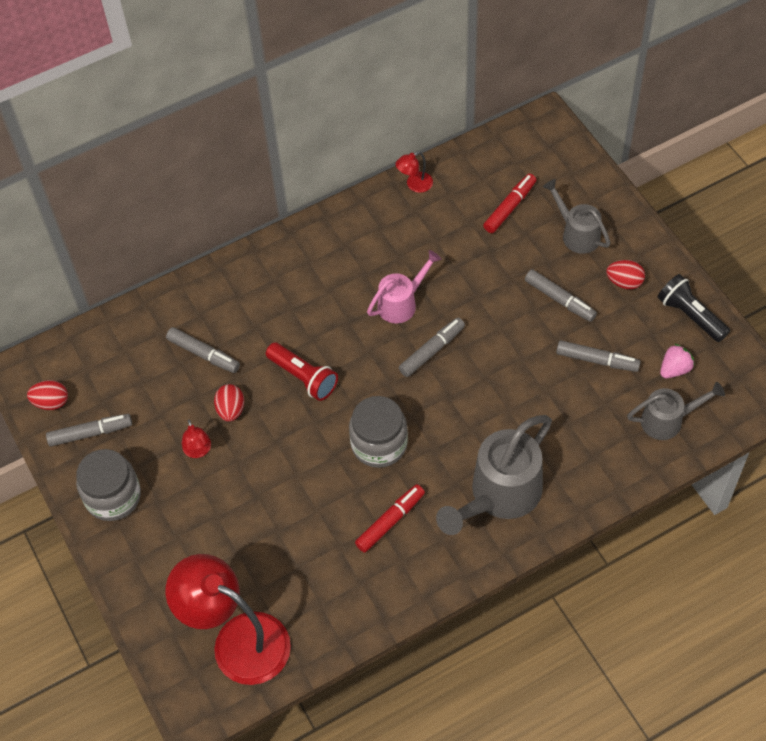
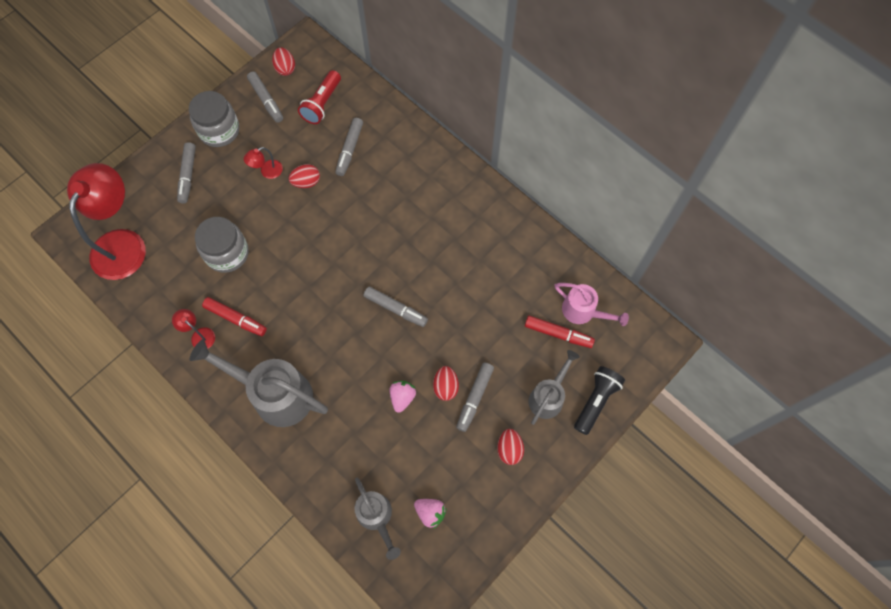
camera: 70 degrees right, 10 degrees up
(303, 377) = (346, 222): red flashlight -> red flashlight (322, 104)
(379, 444) = (301, 292): grey jar -> grey jar (227, 253)
(402, 303) = (435, 274): pink watering can -> pink watering can (583, 312)
(414, 185) = (555, 252): red lamp -> red lamp (199, 335)
(539, 323) = (445, 387): none -> red egg
(540, 367) = (402, 397): none -> pink strawberry
(597, 360) = (421, 443): grey marker -> grey marker (188, 175)
(690, 315) = (491, 516): black flashlight -> black flashlight (596, 401)

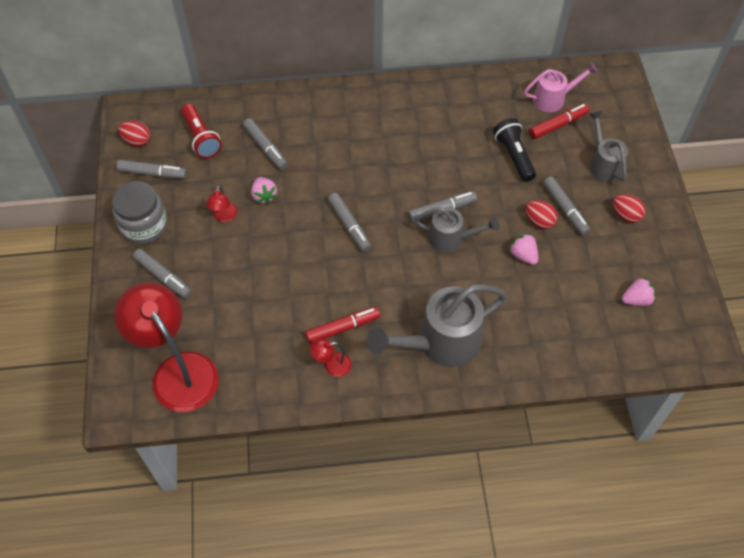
camera: 50 degrees left, 10 degrees down
(227, 253) = (272, 295): grey jar -> none
(306, 182) = (264, 196): red egg -> pink strawberry
(327, 256) = (349, 225): none -> grey marker
(376, 517) = (611, 338): grey watering can -> grey watering can (451, 239)
(596, 401) = (631, 139): black flashlight -> black flashlight (514, 156)

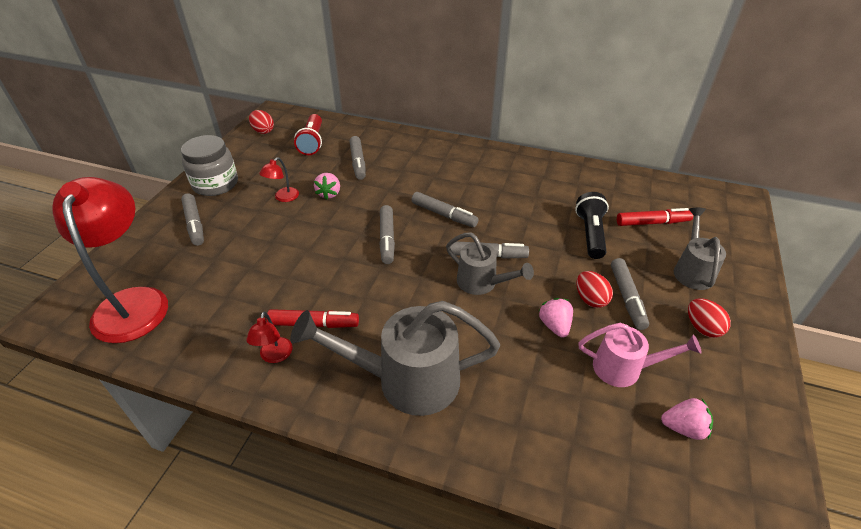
camera: 25 degrees right, 15 degrees down
(152, 173) = (255, 153): grey marker -> grey marker (444, 214)
(332, 366) = (275, 356): red lamp -> red lamp turned 105 degrees counterclockwise
(553, 99) = (657, 201): pink watering can -> pink watering can (624, 368)

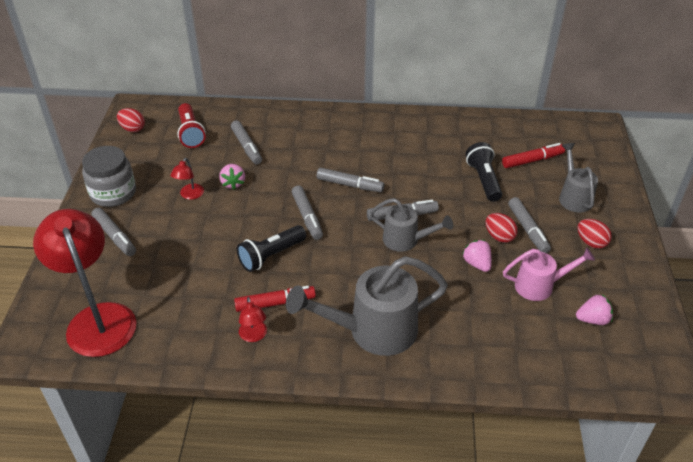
camera: 15 degrees left, 0 degrees up
(333, 272) = (271, 255): none -> black flashlight

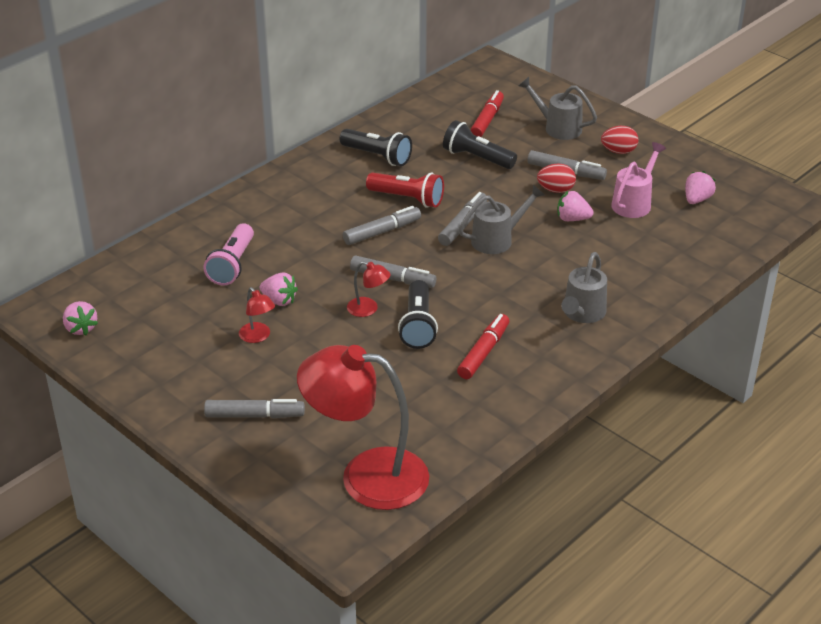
camera: 50 degrees left, 5 degrees down
(113, 193) = (179, 388): grey jar -> none
(132, 129) = (81, 328): red egg -> pink strawberry
(190, 133) = (152, 291): red flashlight -> red flashlight (407, 199)
(246, 147) = (232, 265): grey marker -> pink flashlight
(254, 336) = (509, 384): red lamp -> red lamp (368, 309)
(372, 331) = (582, 314): grey watering can -> grey watering can, size x0.59
(425, 138) = (377, 156): none -> black flashlight

